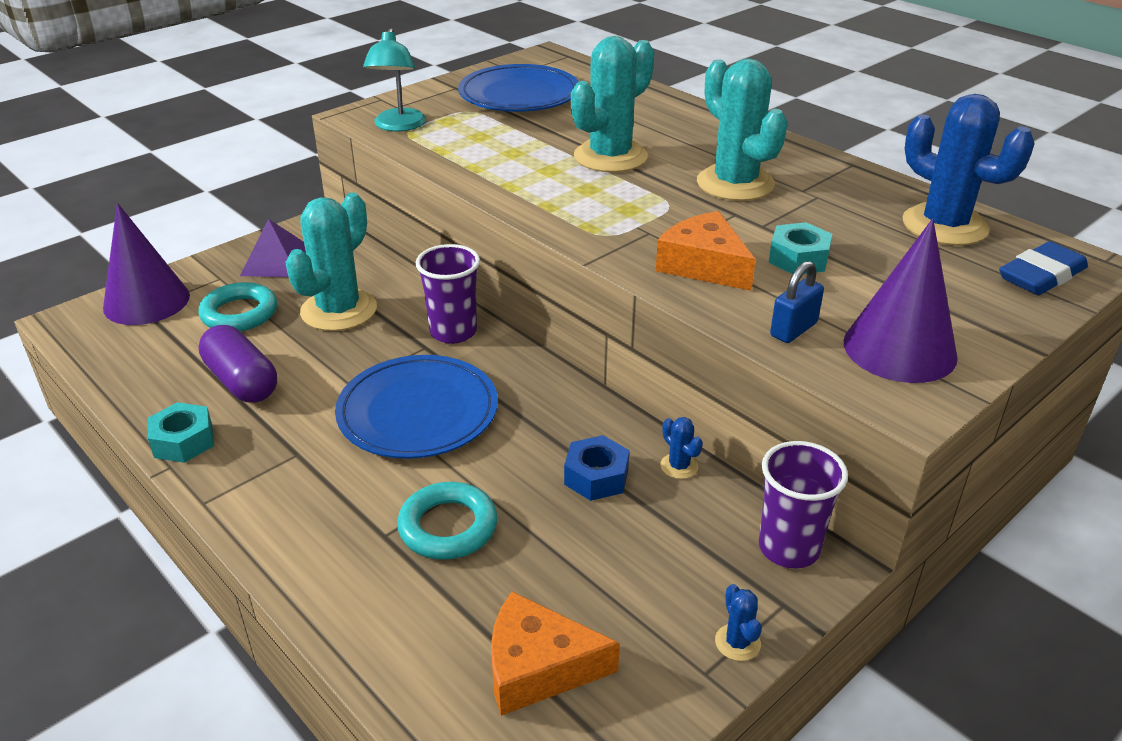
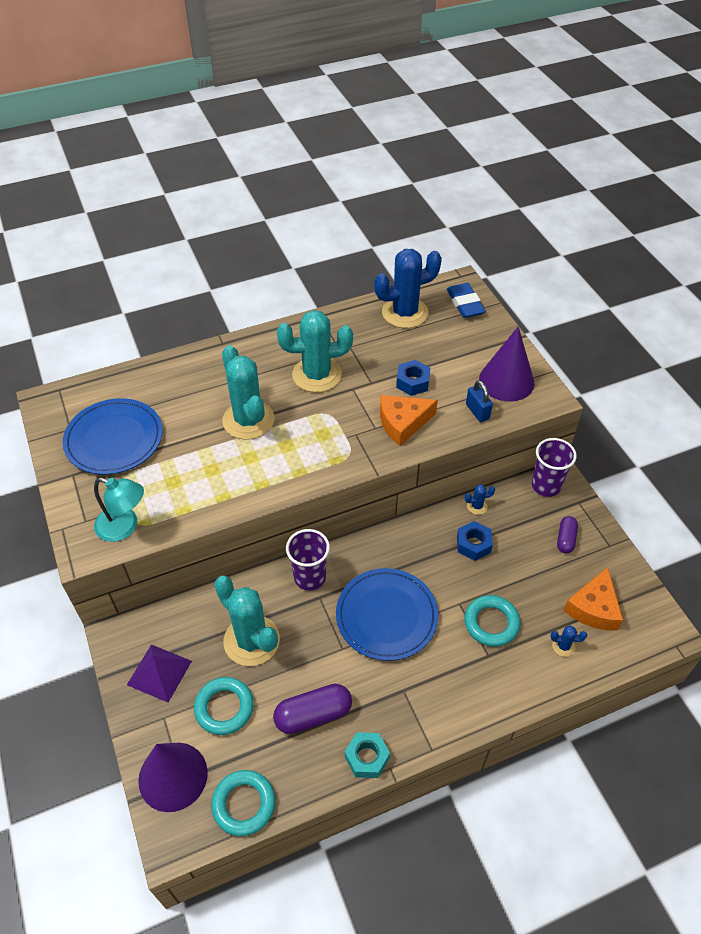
camera: 70 degrees left, 15 degrees up
(113, 357) = (244, 804): none -> turquoise ring
(679, 598) = (565, 539): none -> purple capsule
(737, 642) = (596, 527): blue cactus -> blue cactus (563, 646)
(798, 258) = (412, 382): turquoise nut -> blue nut

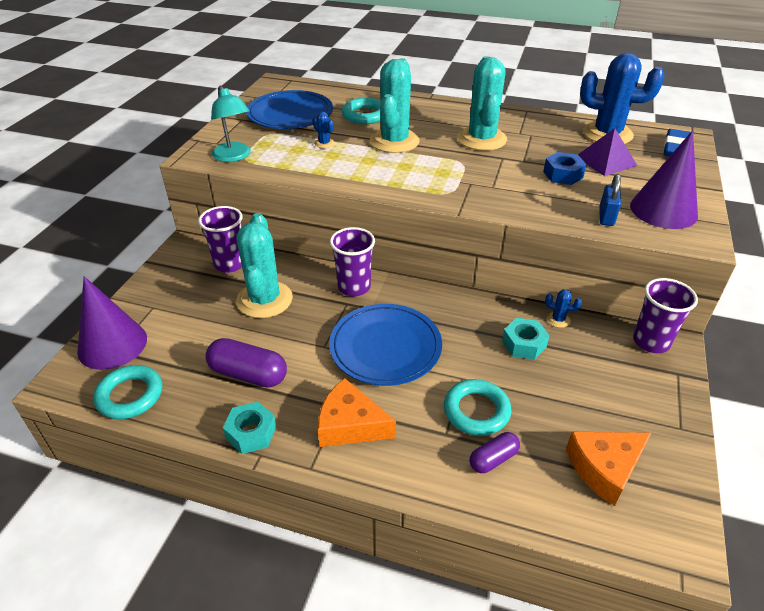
camera: 40 degrees right, 10 degrees down
(159, 672) = (183, 280): purple pyramid -> purple pyramid (606, 161)
(181, 627) = (230, 264): none -> purple cup
(224, 708) = (195, 327): turquoise ring -> turquoise ring (365, 115)
(317, 375) = (481, 139): turquoise cactus -> turquoise cactus turned 60 degrees clockwise
(402, 423) = (521, 194): orange cheese -> orange cheese (350, 425)
(473, 544) = (524, 344): blue nut -> turquoise nut
(563, 646) = (534, 478): blue cactus -> blue cactus (324, 143)
(565, 539) = (630, 394): purple capsule -> purple capsule (493, 459)

